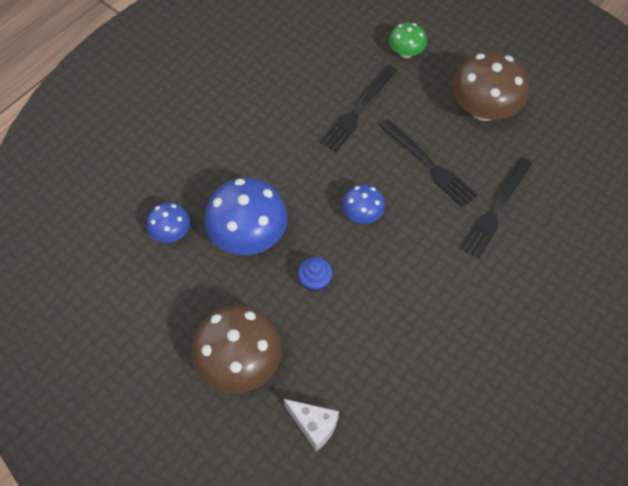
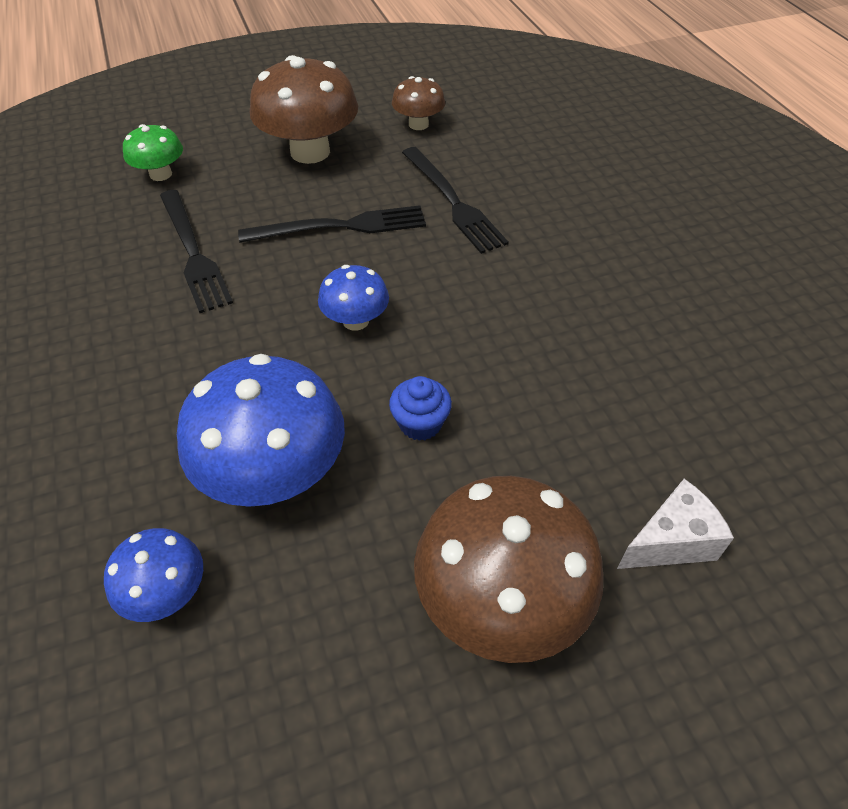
camera: 60 degrees left, 10 degrees down
(560, 150) = (418, 124): none -> brown mushroom

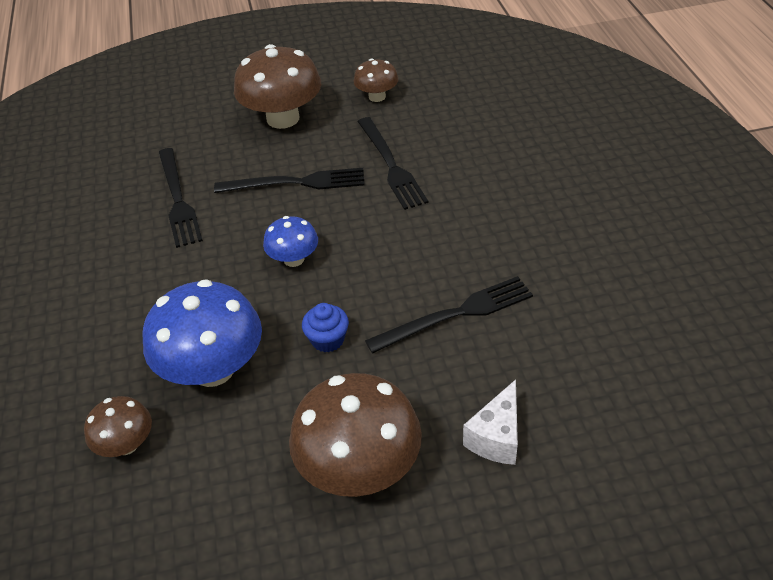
camera: 10 degrees right, 5 degrees down
(161, 174) = (161, 134): green mushroom -> none
(167, 592) = (126, 444): blue mushroom -> brown mushroom
(576, 380) = (456, 314): none -> black fork
(670, 542) = (496, 437): white cheese -> white cheese turned 135 degrees clockwise

